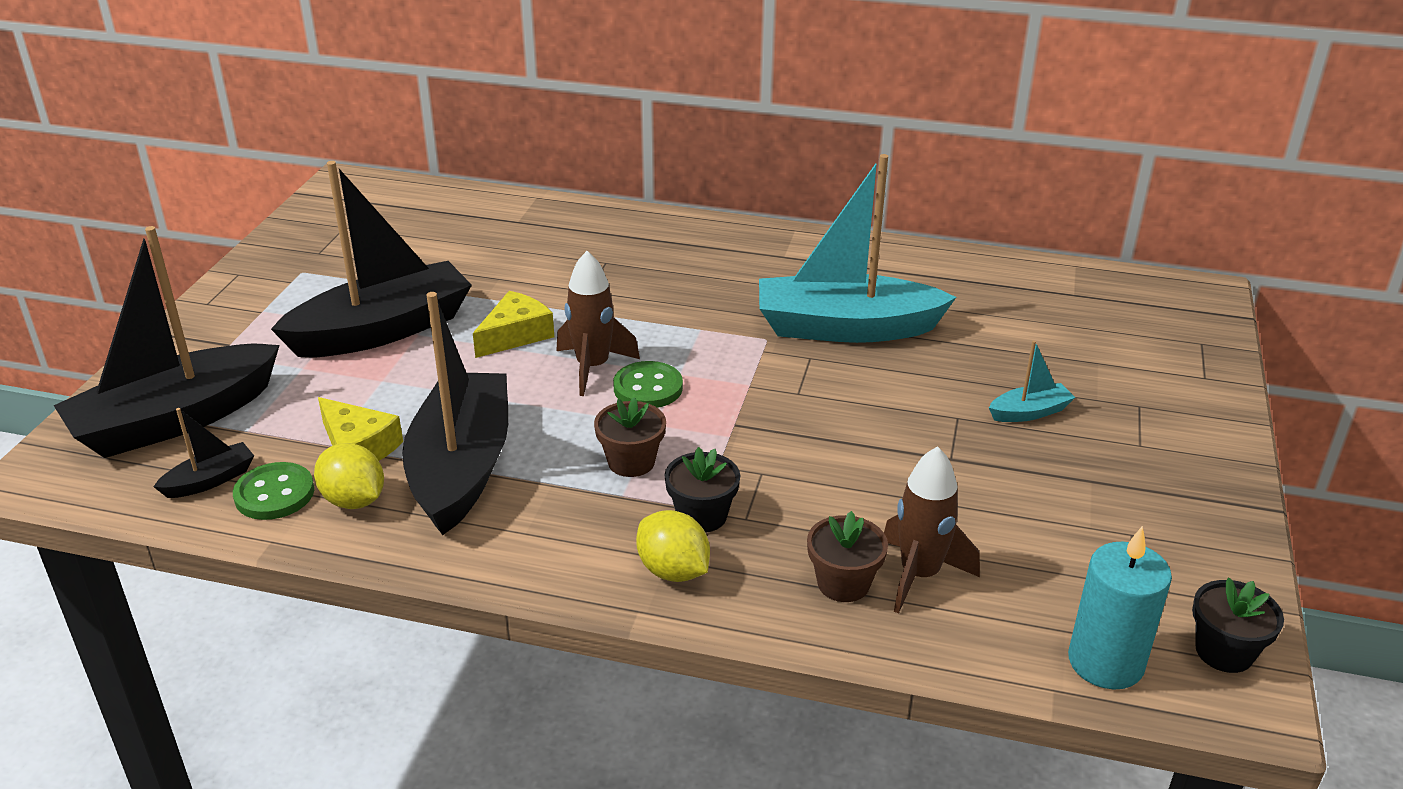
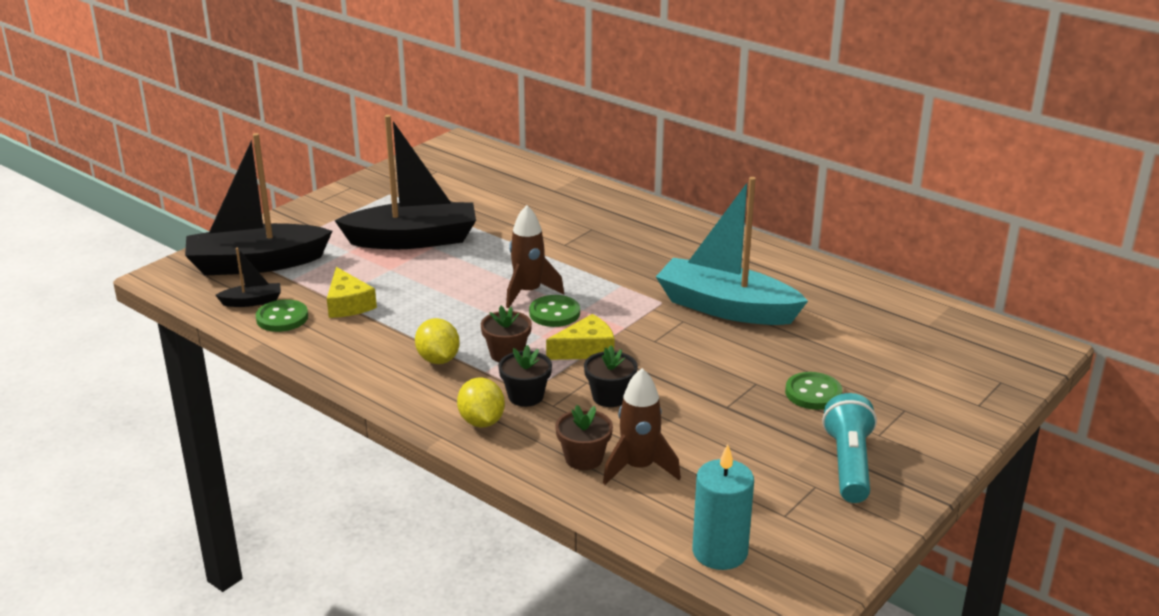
camera: 25 degrees right, 5 degrees down
(354, 500) = (324, 333): yellow lemon -> yellow lemon (438, 359)
(461, 467) = (400, 331): black boat -> none
(515, 335) = (494, 261): yellow cheese -> yellow cheese (586, 349)
(1029, 412) = (813, 393): turquoise boat -> green button
(1142, 493) = (848, 464): none -> turquoise flashlight
(1224, 652) = (811, 571): black flower pot -> black flower pot (610, 397)

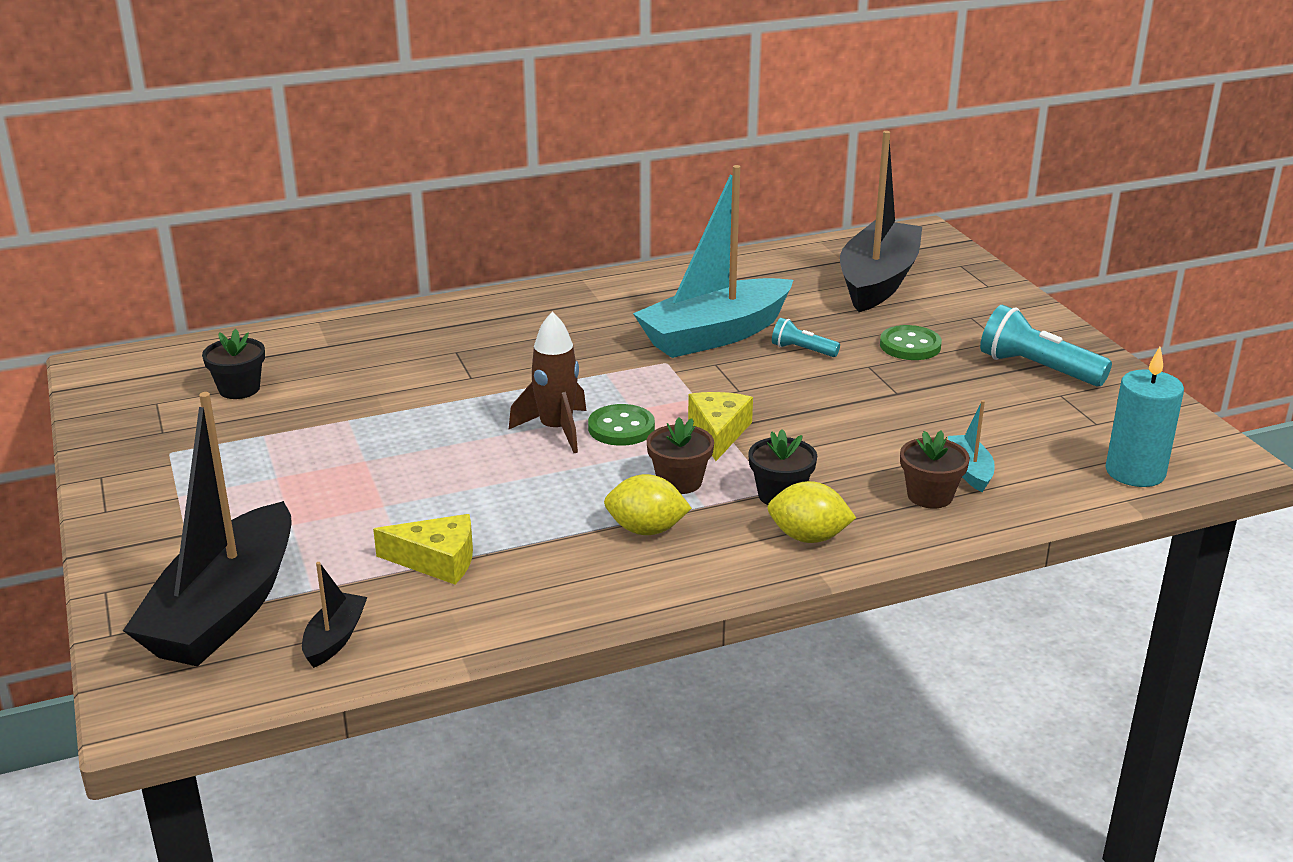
camera: 60 degrees left, 0 degrees up
(282, 318) = (412, 623): green button -> none
(413, 240) = (325, 469): black boat -> black boat (878, 281)
(610, 397) = (826, 447): black flower pot -> black flower pot (239, 389)
(639, 468) = (970, 470): brown rocket -> turquoise boat
(746, 349) = (802, 350): none -> turquoise flashlight

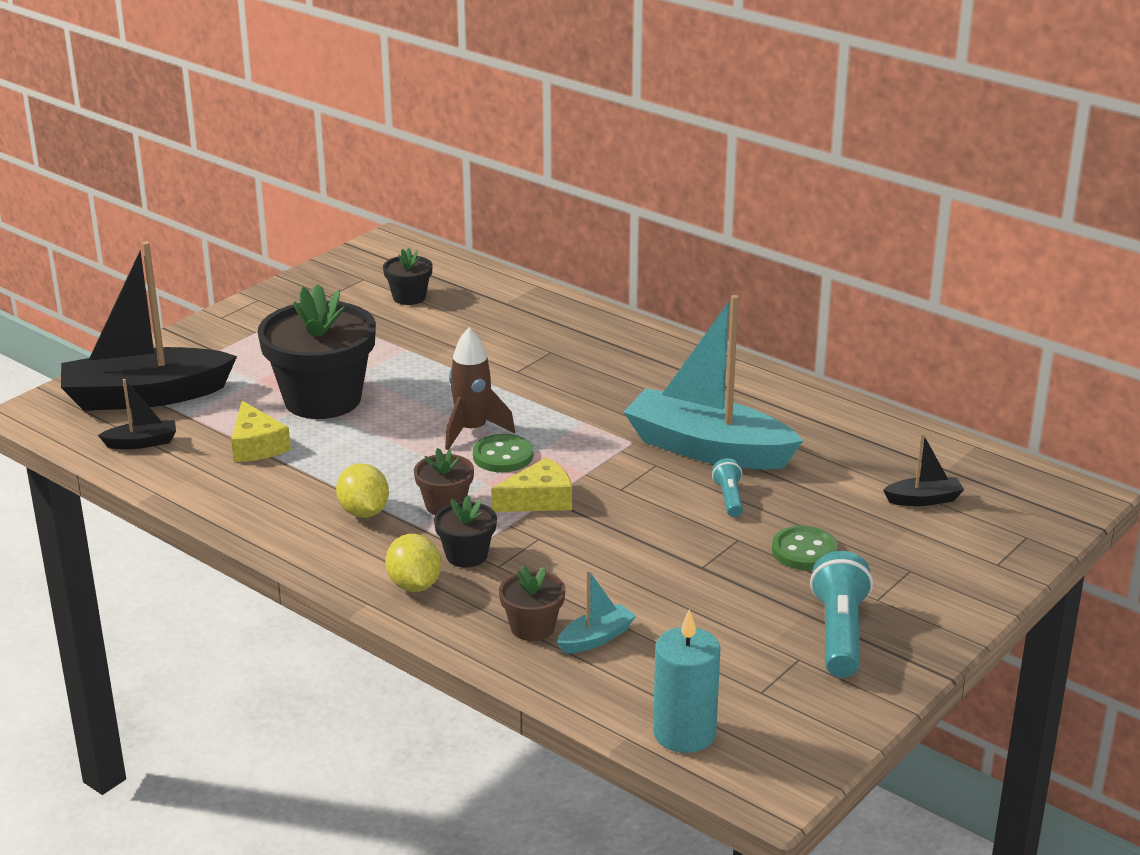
camera: 60 degrees right, 0 degrees up
(388, 494) = (322, 399): none -> black flower pot
(878, 281) = (923, 499): black boat -> black boat, size x0.42

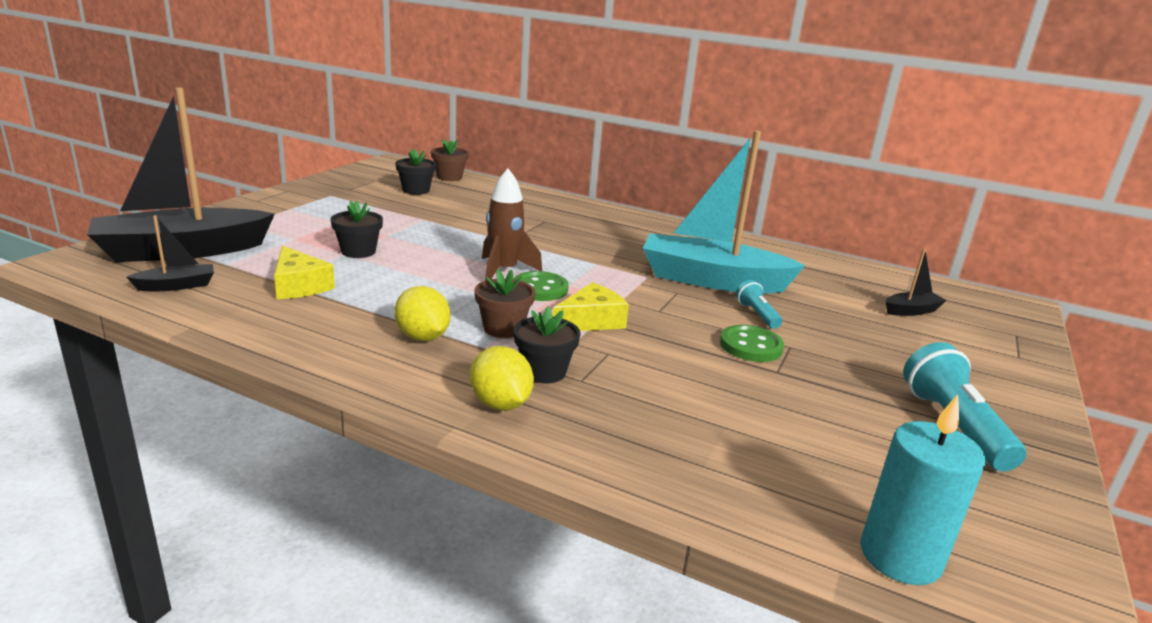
camera: 15 degrees left, 5 degrees down
(322, 399) = (358, 251): black flower pot -> black flower pot, size x0.47
(532, 627) = (650, 441): brown flower pot -> brown flower pot (449, 177)
(596, 638) = (724, 448): turquoise boat -> none
(804, 551) = (855, 353): green button -> green button (751, 346)

